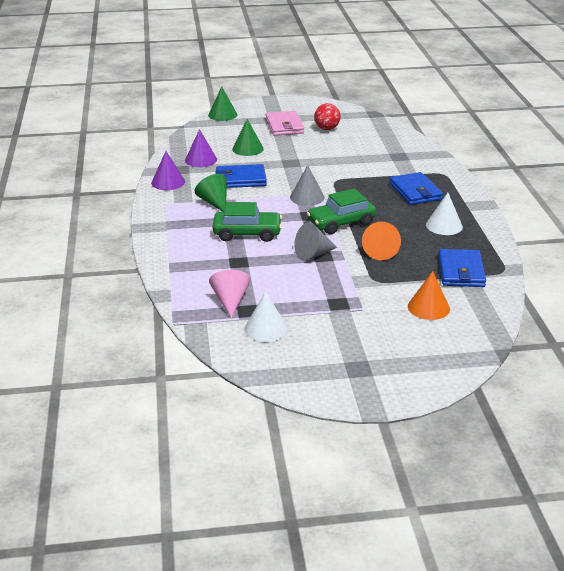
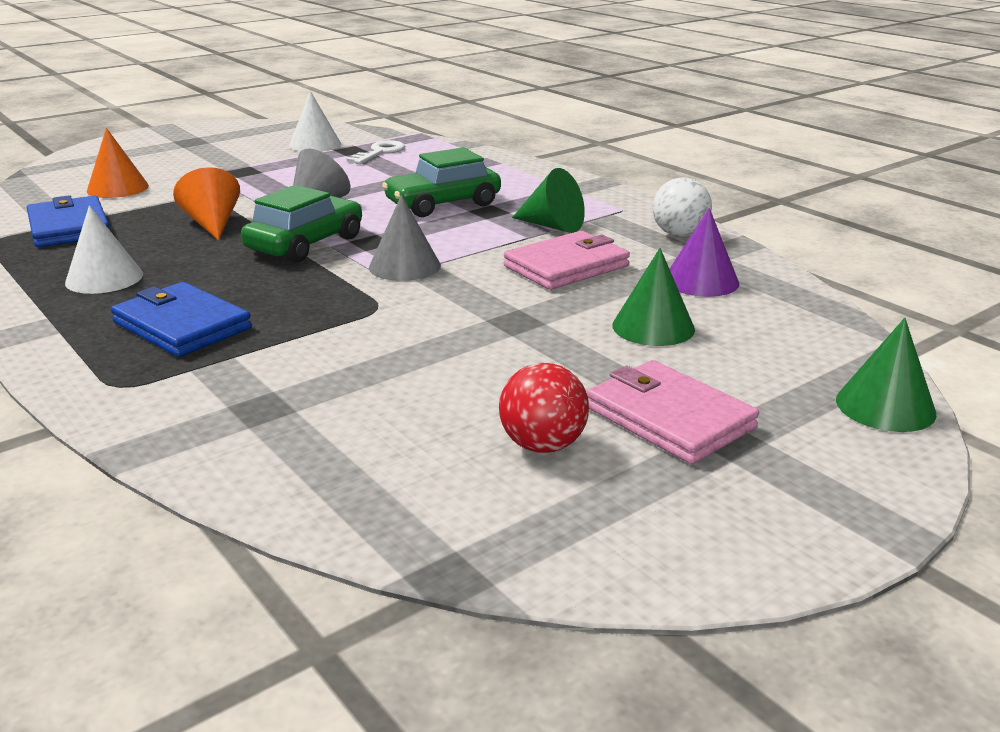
camera: 150 degrees right, 5 degrees down
(168, 182) = (679, 234): purple cone -> white ball
(230, 301) = (380, 152): pink cone -> white key
(241, 179) = (566, 266): blue wallet -> pink wallet

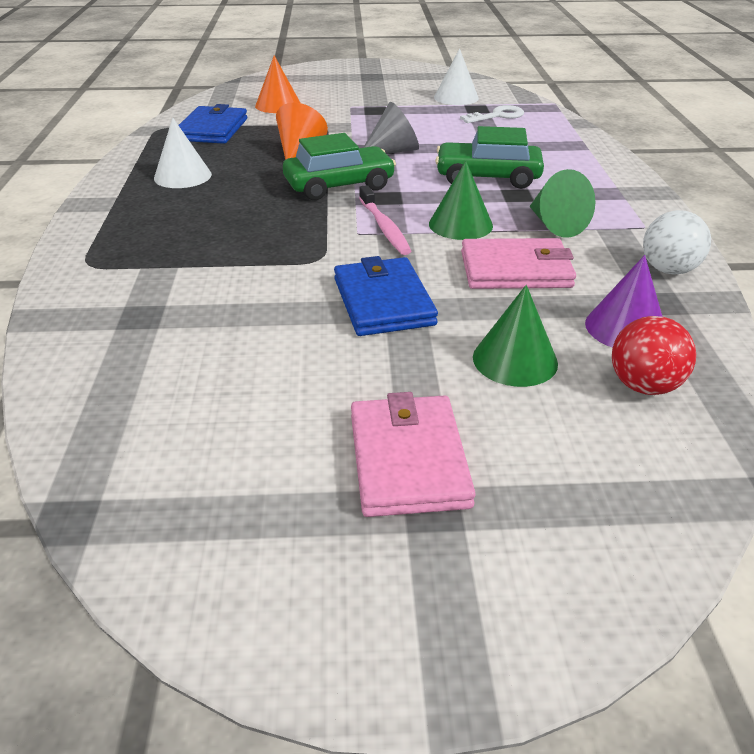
camera: 35 degrees right, 10 degrees up
(182, 325) = (178, 229): blue wallet -> blue wallet (383, 301)
(405, 266) = (384, 227): grey cone -> pink toothbrush
(542, 445) = (274, 437): red ball -> red ball (644, 386)
(885, 406) = (641, 551): green cone -> green cone (460, 224)

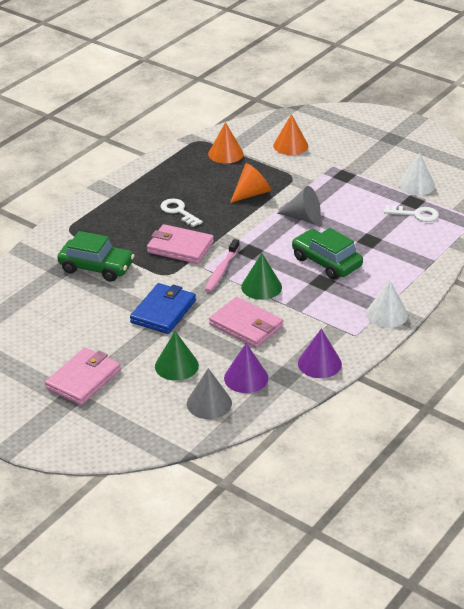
camera: 40 degrees right, 0 degrees up
(182, 176) = (168, 187): white cone -> white cone (386, 314)
(212, 129) = (225, 154): blue wallet -> orange cone
(233, 192) = (178, 211): none -> white key
(291, 225) = (180, 247): none -> pink wallet
(339, 185) = (237, 231): green car -> green car (96, 267)
(555, 225) = (309, 310): green cone -> none
(644, 386) = (209, 403): red ball -> grey cone
(668, 270) = (319, 363): white ball -> purple cone

